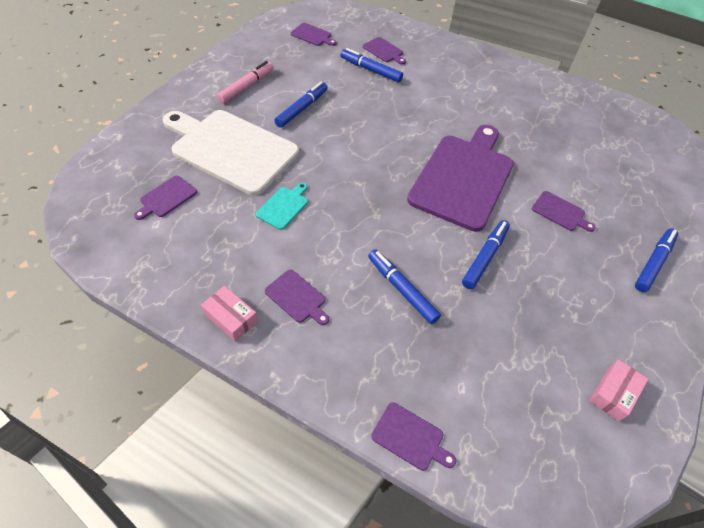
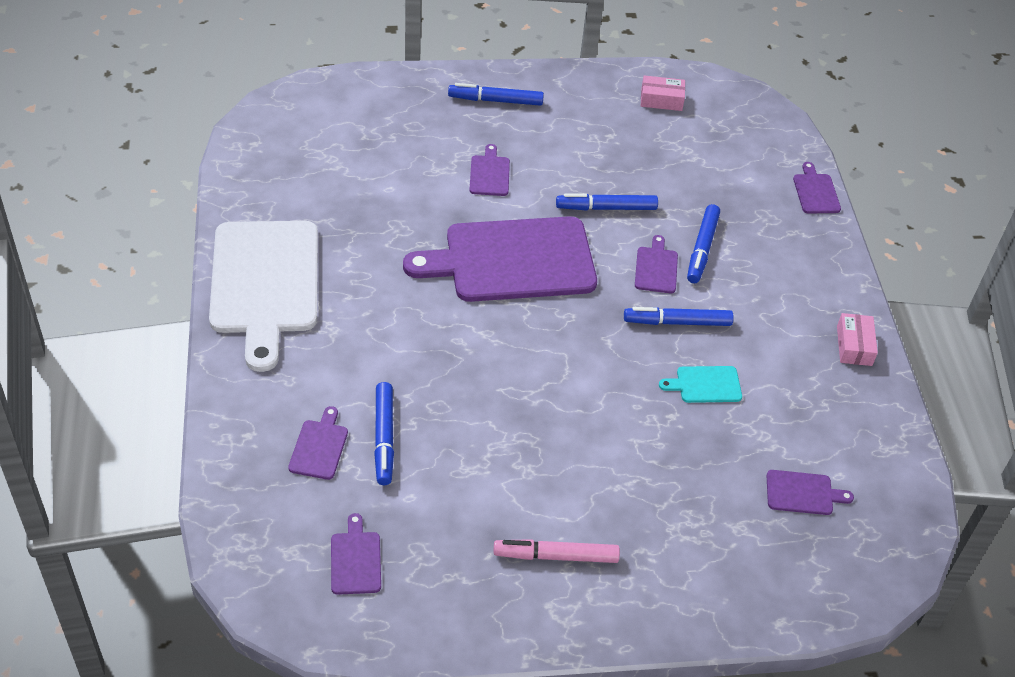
camera: 125 degrees left, 5 degrees down
(231, 149) = (680, 488): white cutting board -> white cutting board (265, 283)
(297, 297) = (787, 313): purple cutting board -> purple cutting board (656, 268)
(302, 109) = (540, 465): blue marker -> blue marker (677, 322)

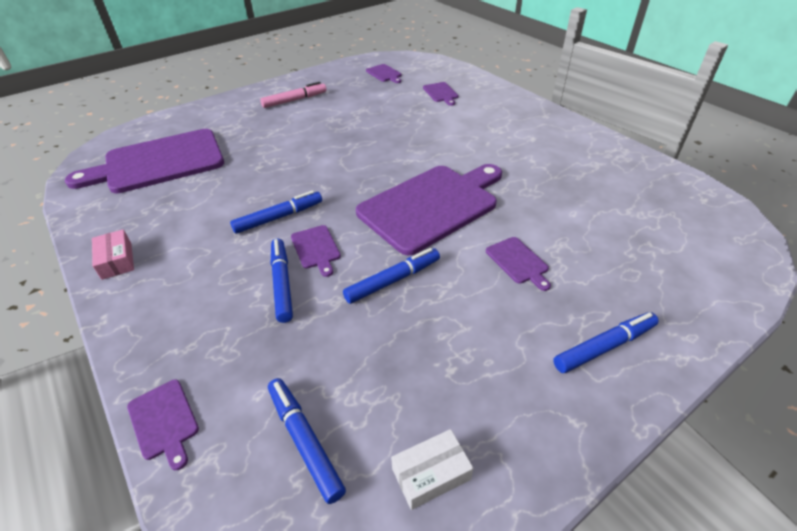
camera: 155 degrees right, 5 degrees down
(265, 283) = (559, 133): white cutting board -> none
(384, 438) = (415, 105): blue marker -> blue marker (304, 441)
(661, 100) = (431, 474): pink box -> white box
(705, 385) = (241, 189): turquoise cutting board -> none
(803, 493) = (158, 162): purple cutting board -> purple cutting board, size x2.47

